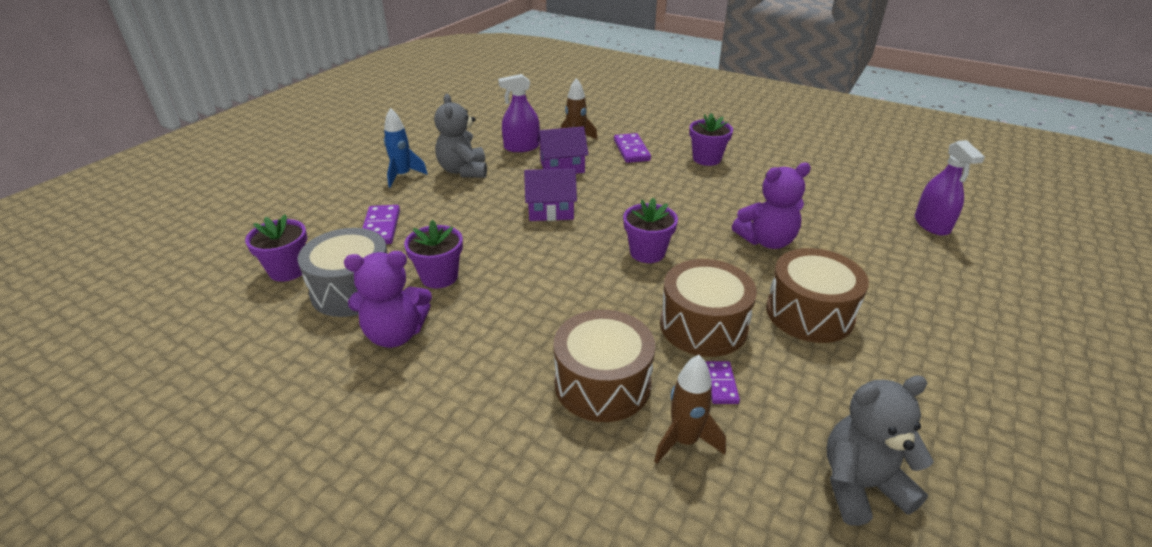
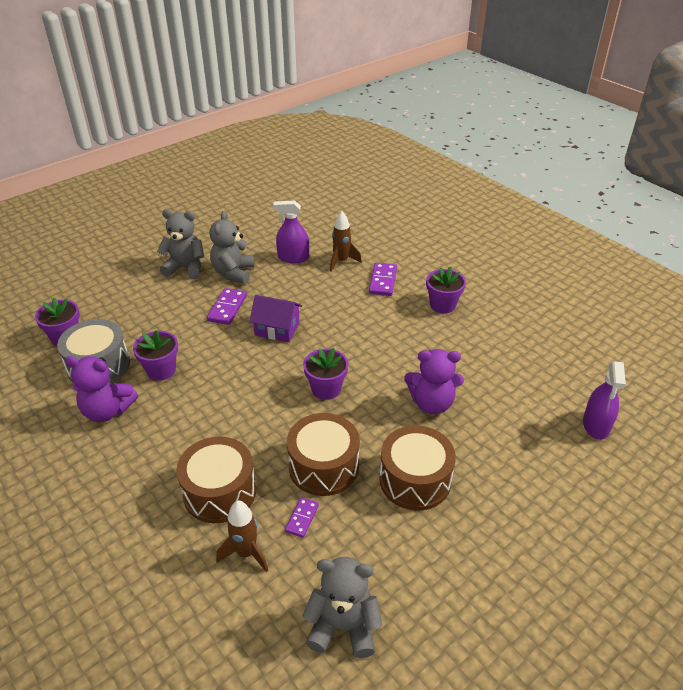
camera: 20 degrees right, 5 degrees up
(381, 227) = (144, 315): purple domino -> purple domino (227, 308)
(403, 176) = (185, 268): blue rocket -> grey teddy bear
(562, 167) = (313, 286): purple house -> none

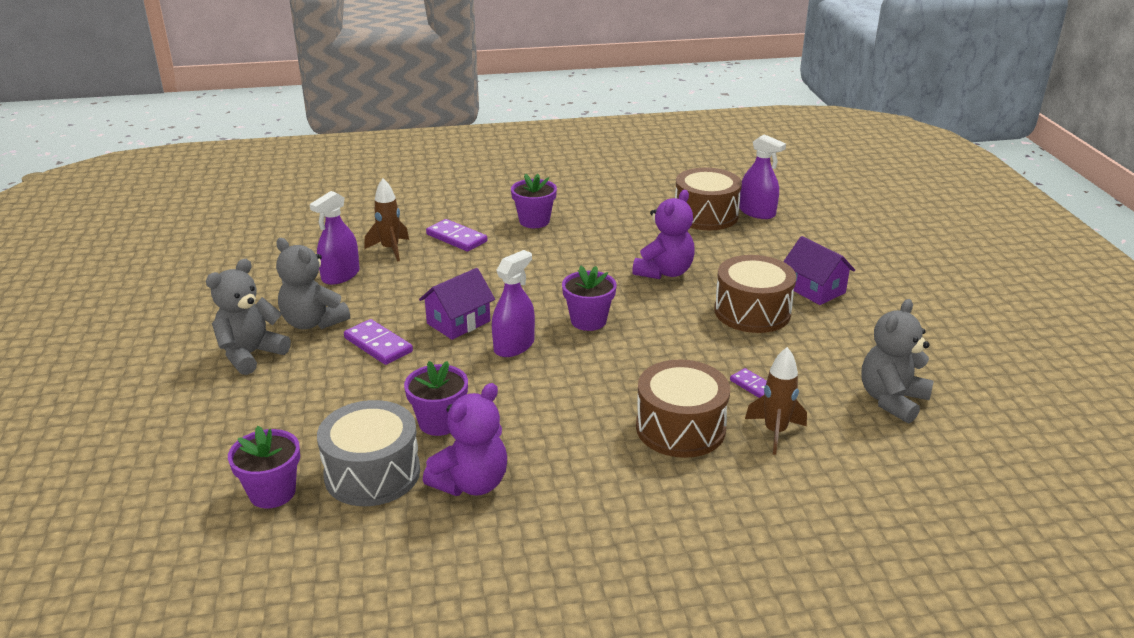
camera: 60 degrees left, 10 degrees down
(267, 366) = (514, 346): none -> purple spray bottle
(323, 466) = (696, 354): brown drum -> brown drum (706, 215)
(490, 512) = (814, 289): none -> purple house

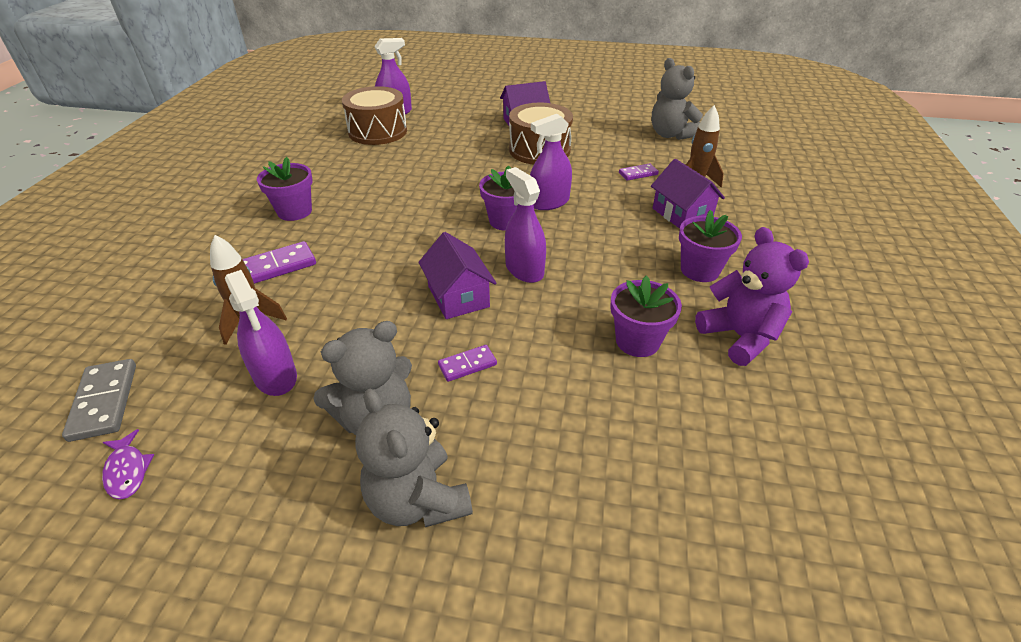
camera: 70 degrees left, 10 degrees up
(254, 257) = (127, 471): none -> purple fish
(272, 492) = (741, 503): purple flower pot -> purple flower pot (699, 270)
(302, 231) = (104, 401): none -> grey domino
(372, 473) = (715, 405): grey drum -> none
(378, 345) = (467, 365): purple domino -> purple domino, size x0.62
(641, 338) = (549, 202): none -> purple spray bottle
(664, 272) = (453, 169): purple teddy bear -> none
(680, 428) = (681, 214): brown drum -> purple house

